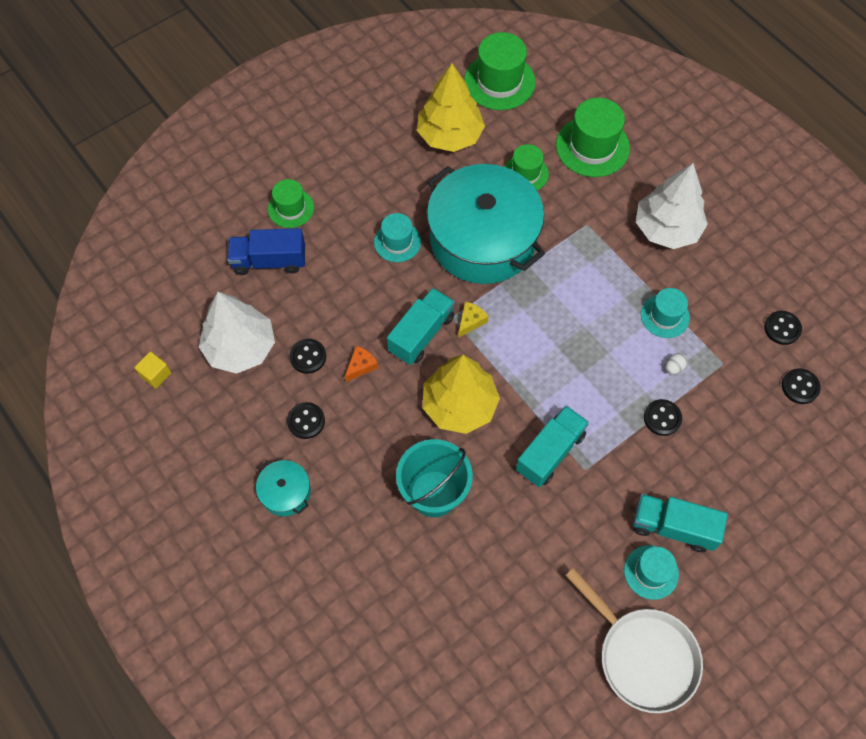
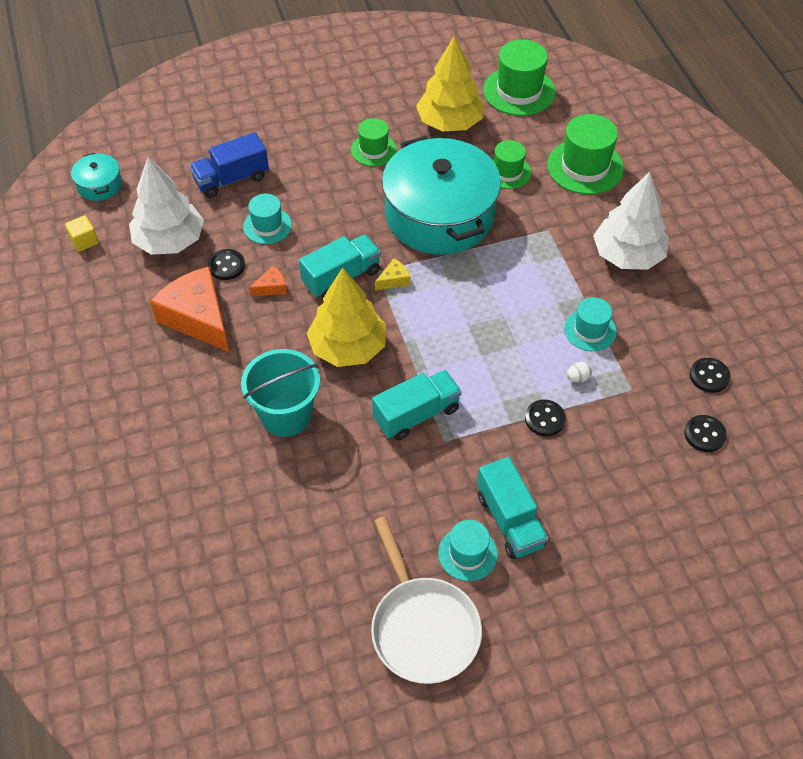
camera: 20 degrees right, 10 degrees down
(269, 261) = (231, 179): blue truck -> blue truck turned 45 degrees counterclockwise
(285, 492) = (148, 370): turquoise pot -> turquoise pot (99, 185)
(291, 208) = (272, 142): green hat -> green hat (373, 150)
(306, 421) = (197, 318): black button -> orange cheese
(397, 242) = (357, 195): turquoise hat -> turquoise hat (267, 226)
(673, 527) = (510, 520): turquoise truck -> turquoise truck turned 150 degrees counterclockwise

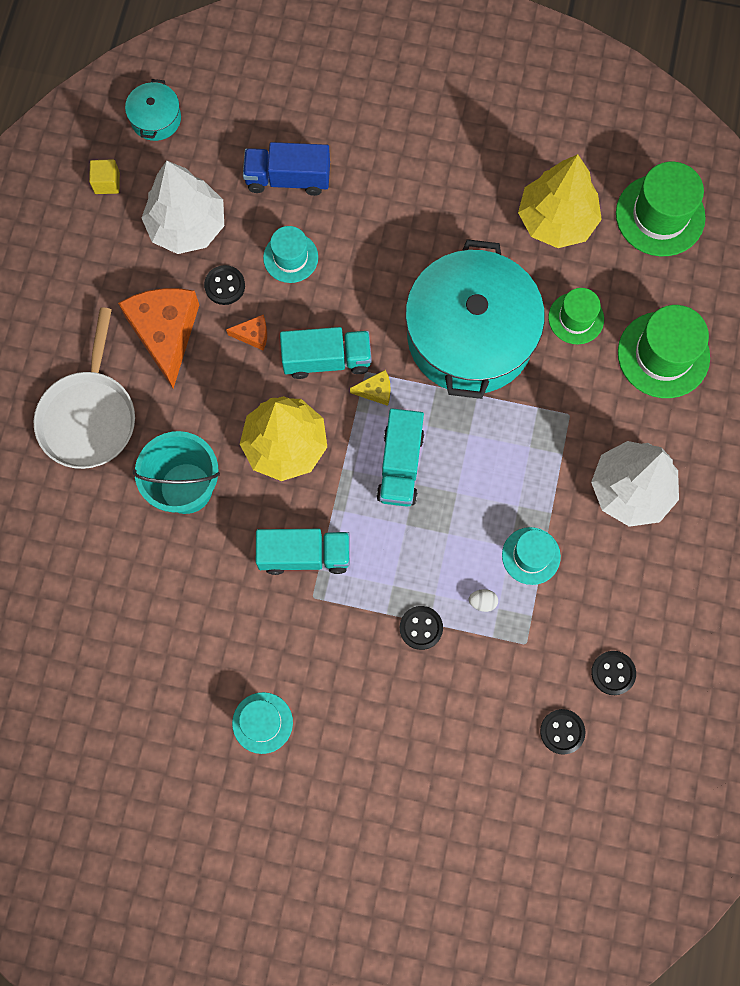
camera: 30 degrees right, 20 degrees up
(373, 150) = (454, 215): green hat -> none
(422, 627) = (181, 768): white pan -> white pan (89, 416)
(510, 520) = (320, 712): turquoise truck -> turquoise truck (400, 465)

